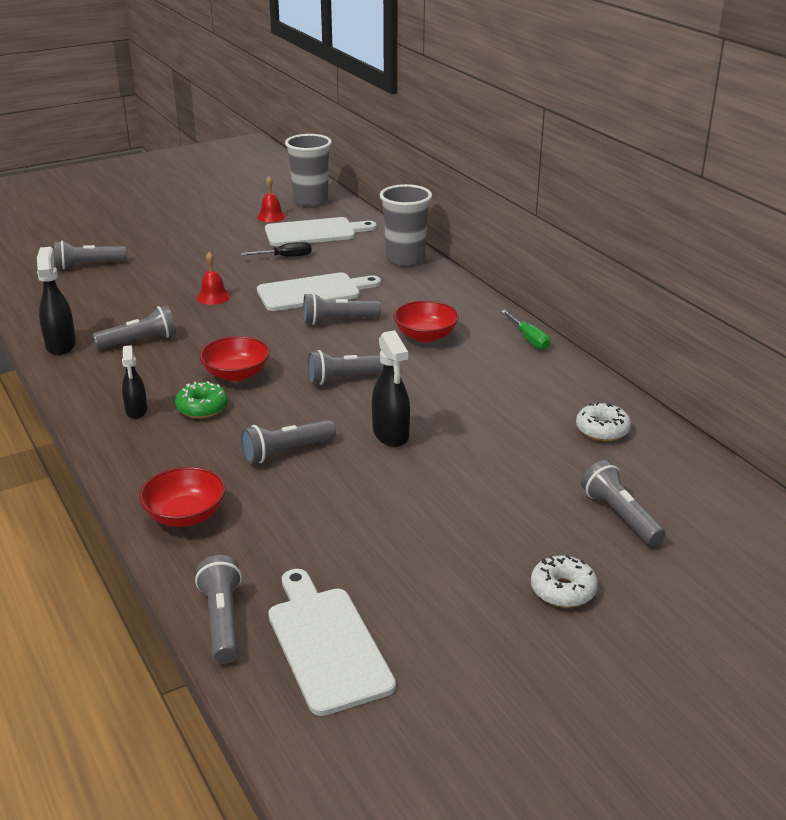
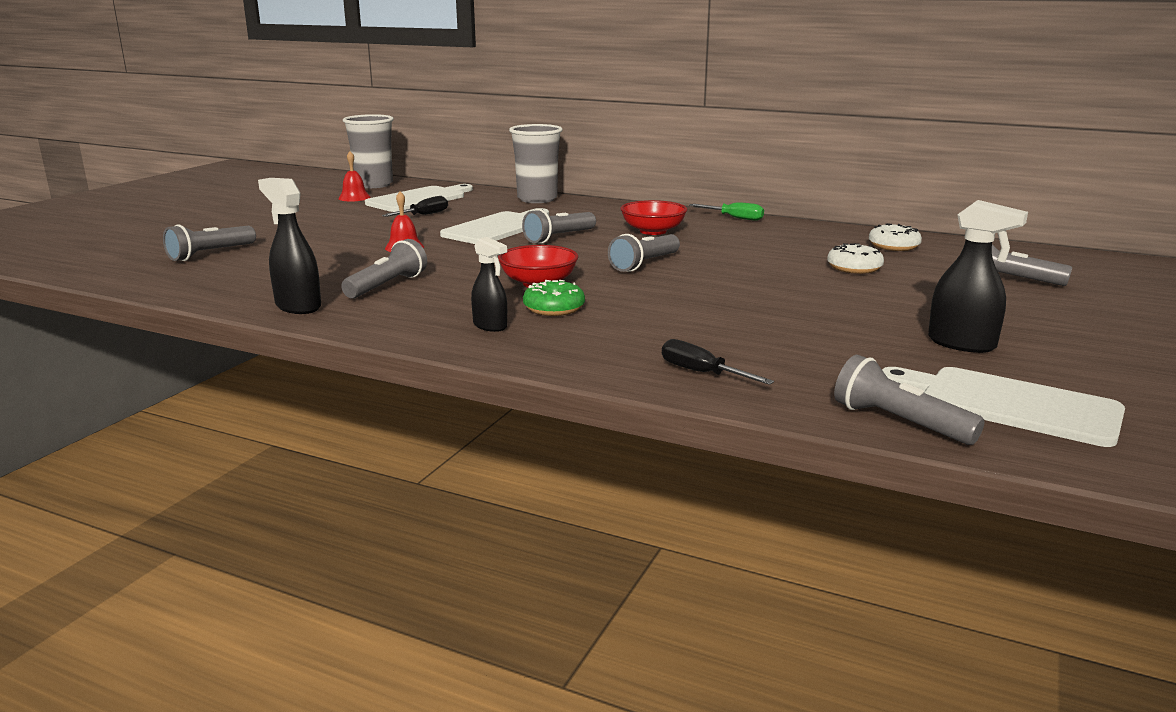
camera: 35 degrees left, 10 degrees down
(185, 515) = (701, 373): red bowl -> black screwdriver
(286, 451) = (695, 313): grey flashlight -> none
(391, 434) = (756, 283): black spray bottle -> black spray bottle (962, 344)
(563, 590) = (1073, 322): white donut -> white donut (854, 268)

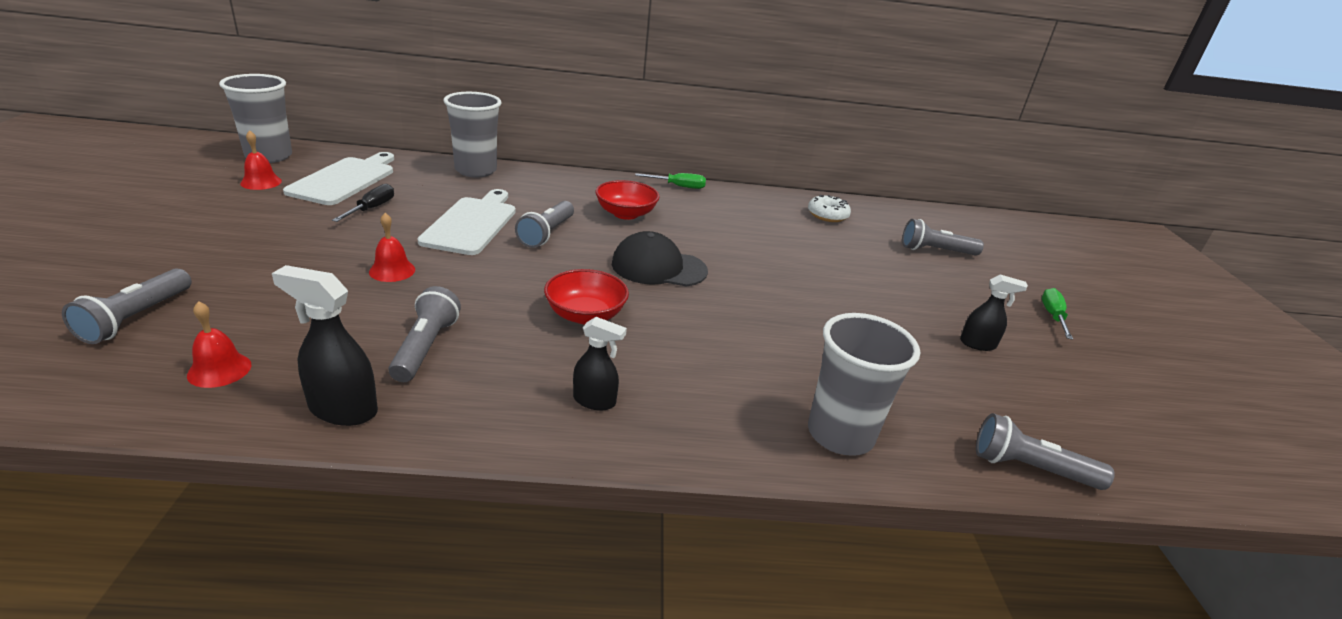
camera: 30 degrees left, 10 degrees up
(238, 280) = (219, 370): none -> red bell
(554, 308) = (633, 356): green donut -> none
(644, 264) = (658, 267): grey flashlight -> black cap
(701, 373) = (840, 435): black screwdriver -> grey cup
(854, 268) = (825, 250): white donut -> none
(962, 344) = (978, 344): black spray bottle -> black spray bottle, size x0.66
(1009, 405) = (1071, 421): white cutting board -> none
(1112, 338) = (1052, 316): none -> green screwdriver

